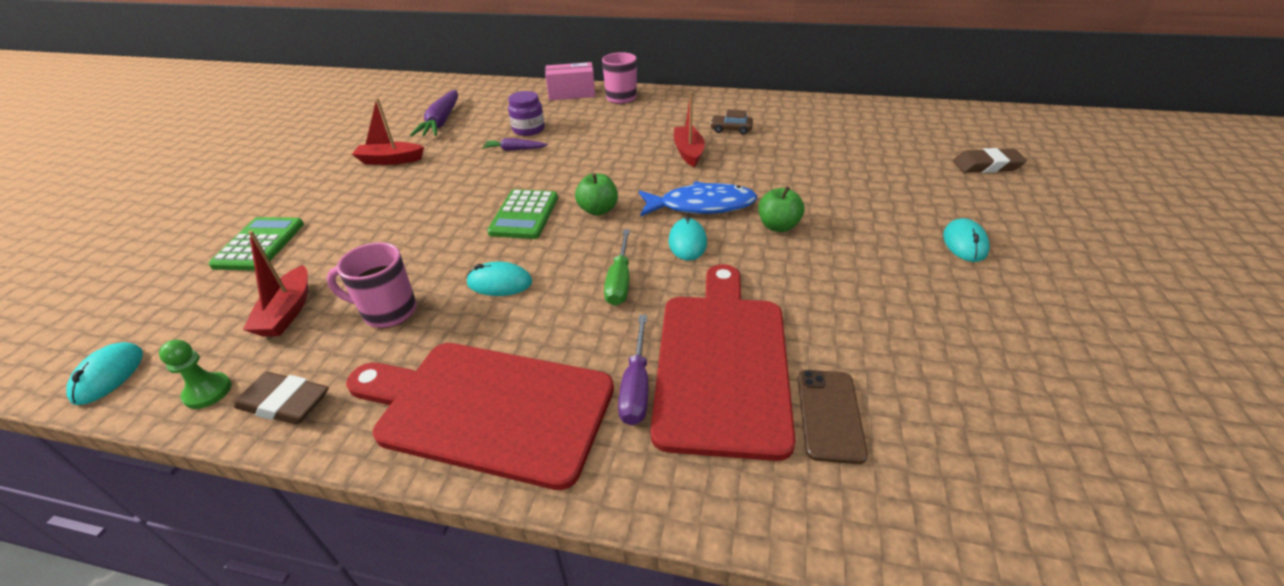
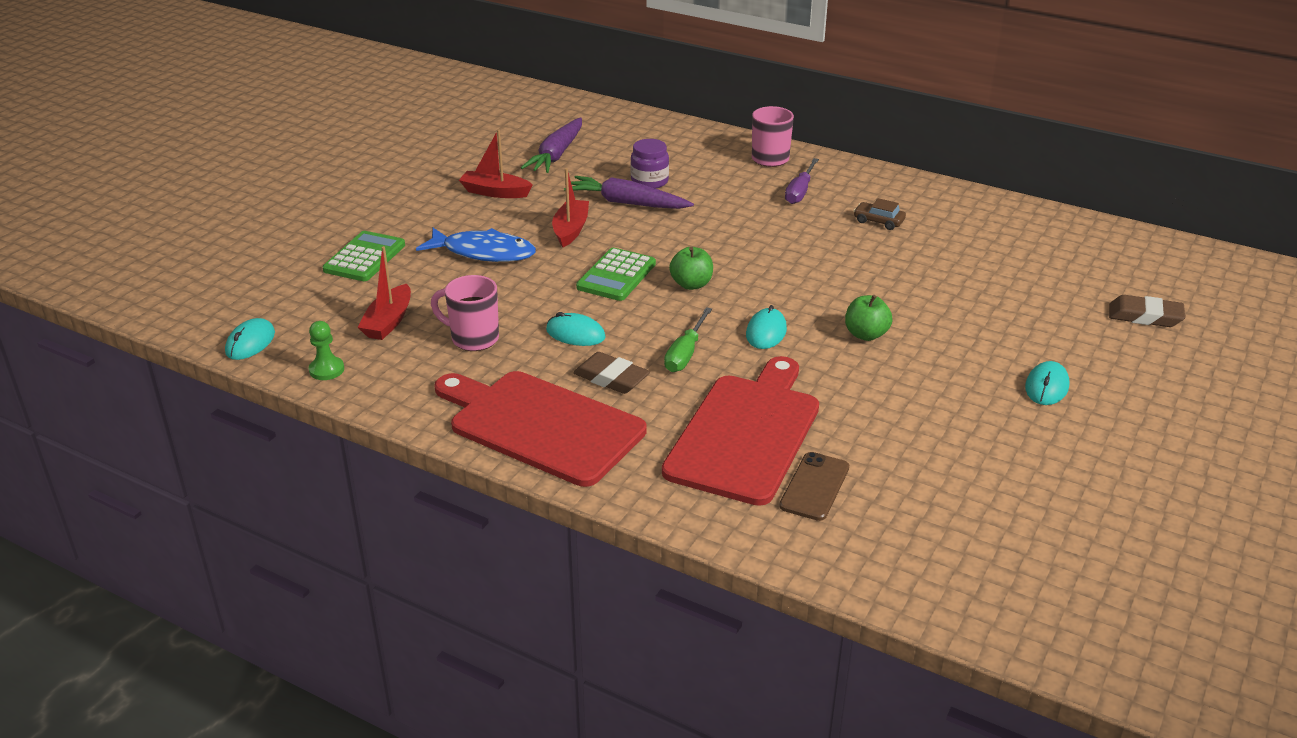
camera: 15 degrees right, 5 degrees down
(285, 403) = (385, 389): brown eraser -> brown eraser (611, 378)
(514, 149) = (627, 203): purple carrot -> purple carrot, size x1.81
(572, 94) = (714, 143): pink box -> none
(636, 386) = (665, 435): purple screwdriver -> purple screwdriver (800, 191)
(688, 152) = (815, 240): red boat -> red boat (570, 230)
(701, 206) = (798, 300): blue fish -> blue fish (483, 252)

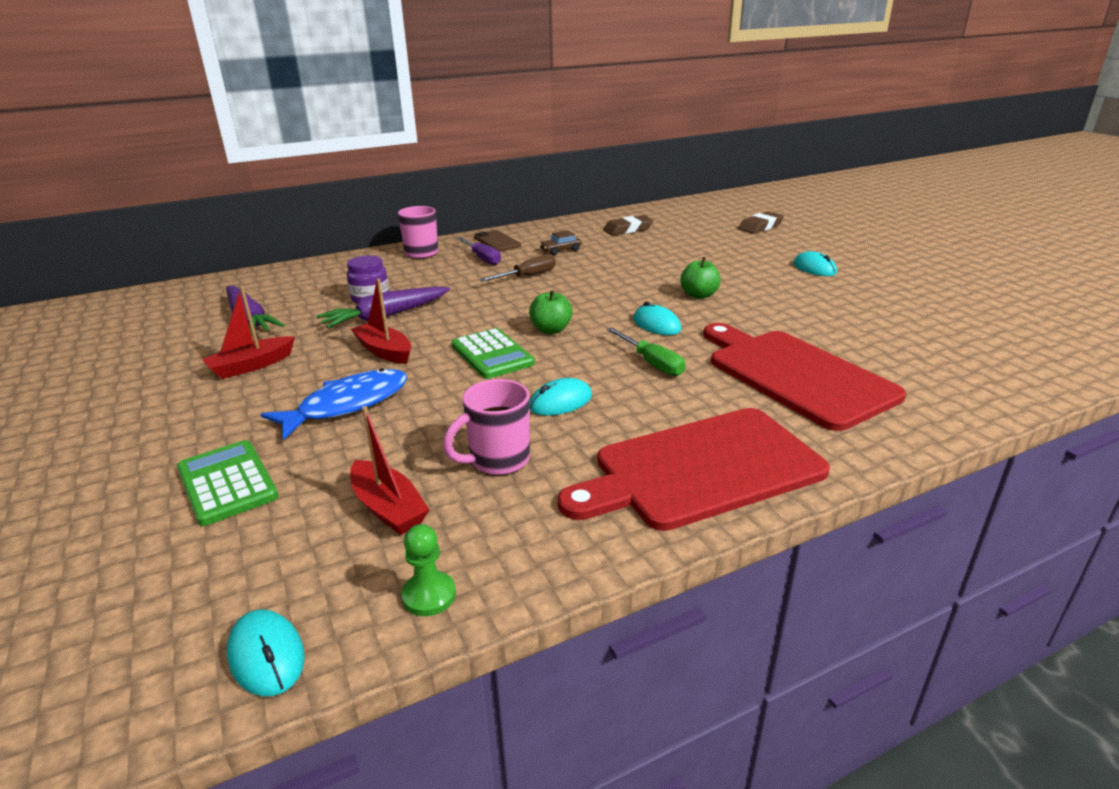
camera: 55 degrees left, 5 degrees down
(611, 378) = (654, 407): brown eraser -> brown eraser (628, 229)
(789, 230) = (527, 276): none -> brown screwdriver
(815, 487) = (889, 371): brown phone -> brown phone (497, 241)

